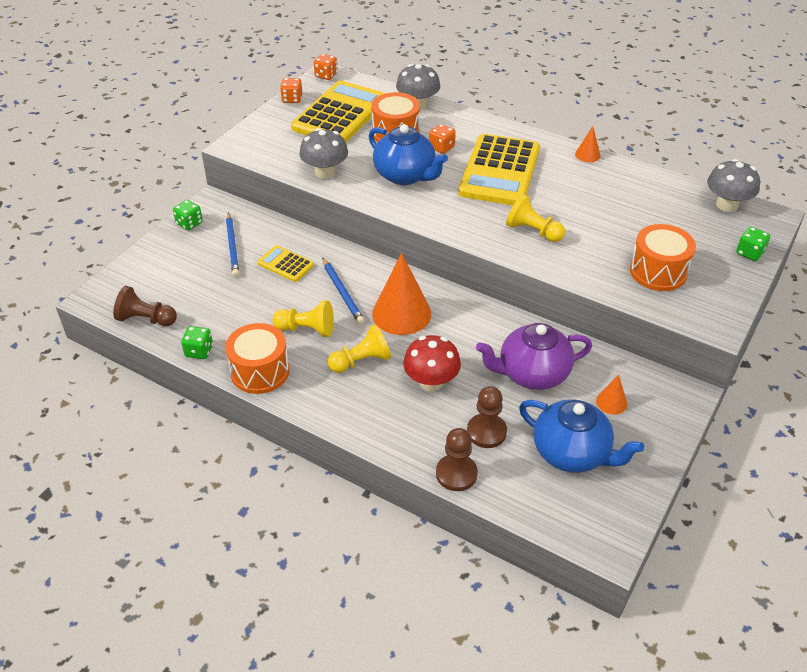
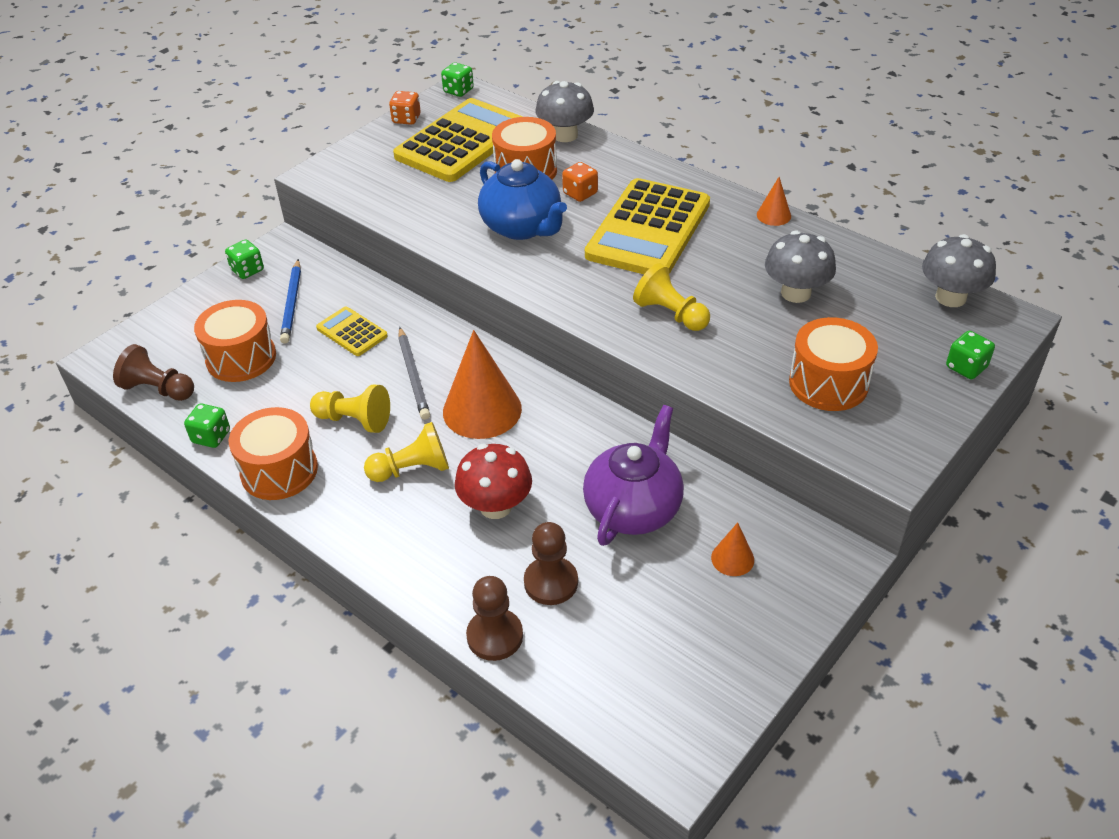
camera: 10 degrees right, 0 degrees up
(204, 290) = (241, 358): none -> orange drum
(325, 172) = (420, 216): grey mushroom -> grey mushroom (795, 293)
(326, 75) = (458, 91): orange dice -> green dice
(342, 292) = (413, 375): blue pencil -> grey pencil
(532, 374) = (633, 508): purple teapot -> purple teapot turned 120 degrees clockwise
(572, 453) = (659, 624): blue teapot -> none

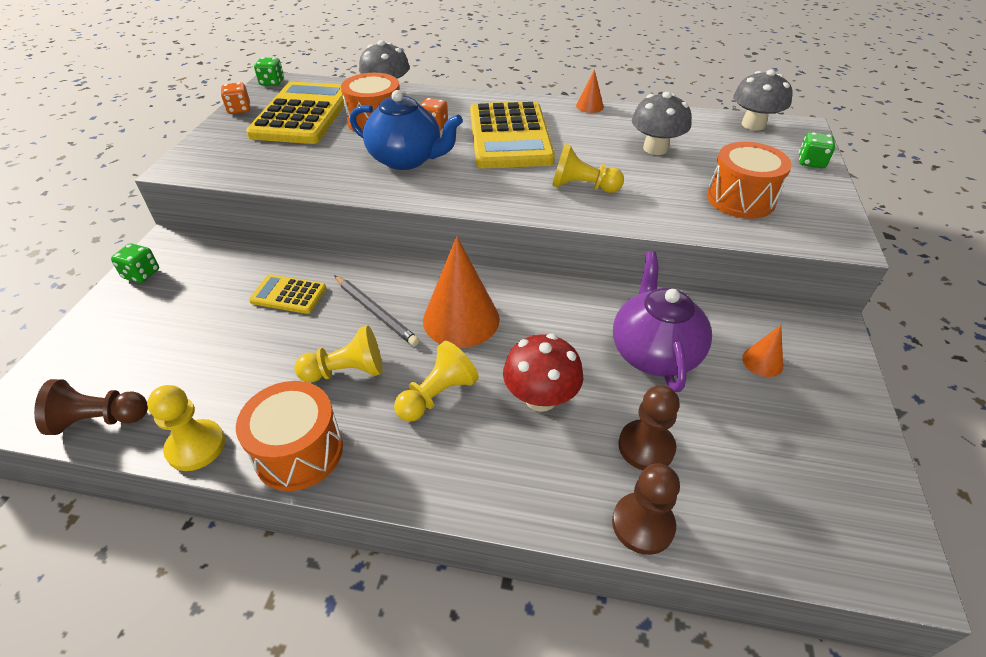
camera: 30 degrees left, 0 degrees up
(211, 437) = (196, 446): green dice -> yellow pawn
(241, 358) = (183, 355): orange drum -> none
(292, 303) = (209, 289): blue pencil -> none

